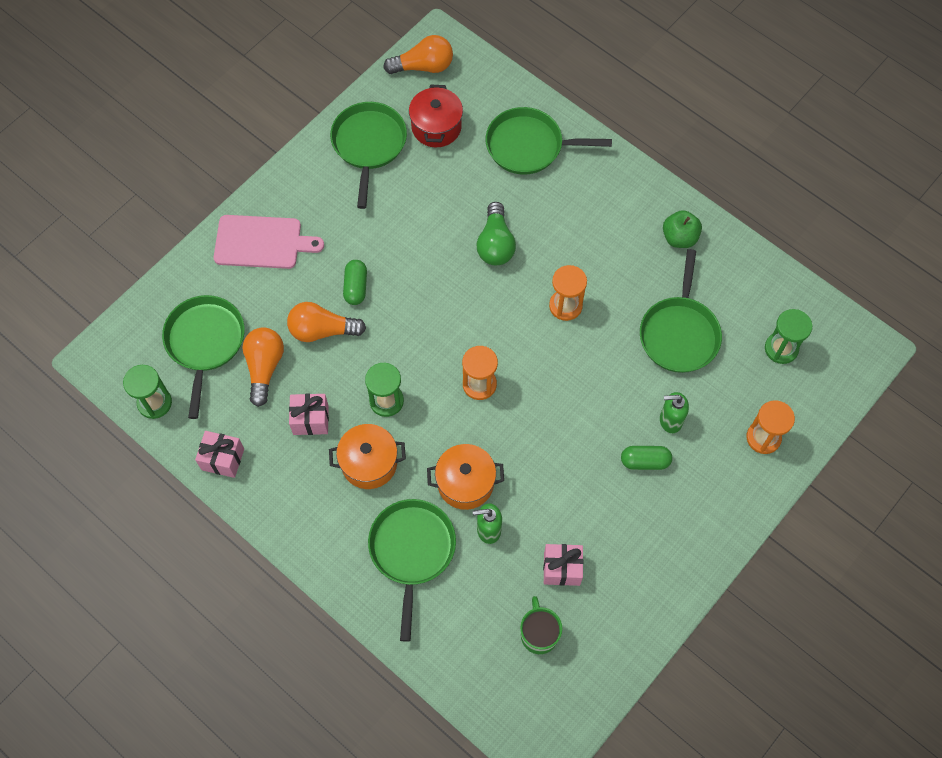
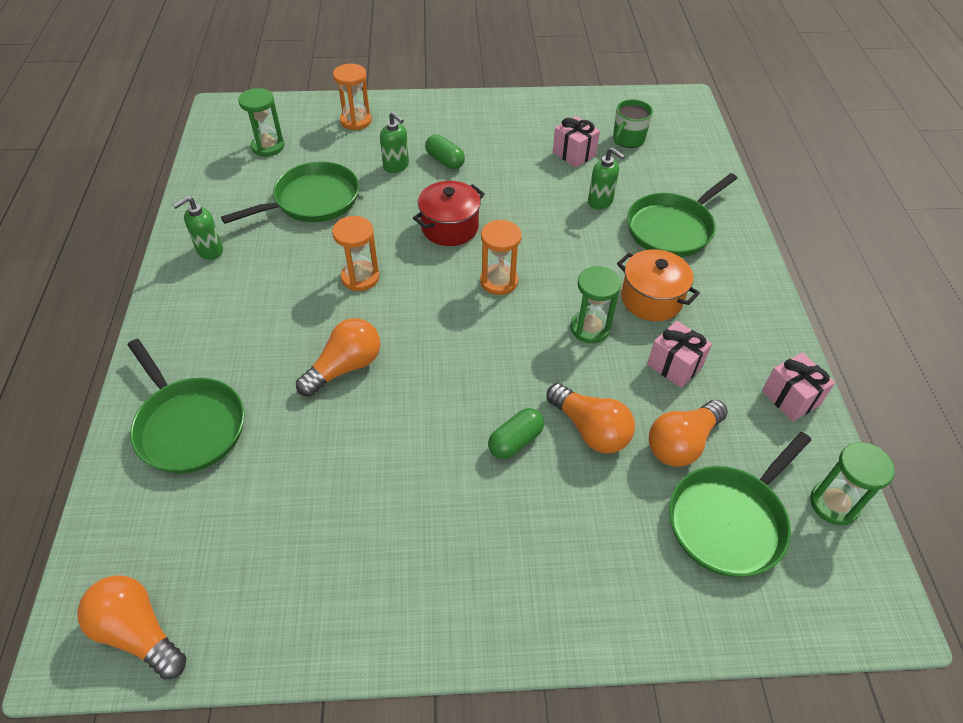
camera: 135 degrees left, 15 degrees down
(262, 242) = (567, 580): pink cutting board -> none
(369, 144) = (324, 588): green pan -> none
(436, 127) = (234, 535): red pot -> red pot (449, 227)
(465, 483) = (586, 235): orange pot -> none
(495, 244) = (345, 367): green light bulb -> orange light bulb
(679, 238) = (209, 250): green apple -> green soap dispenser

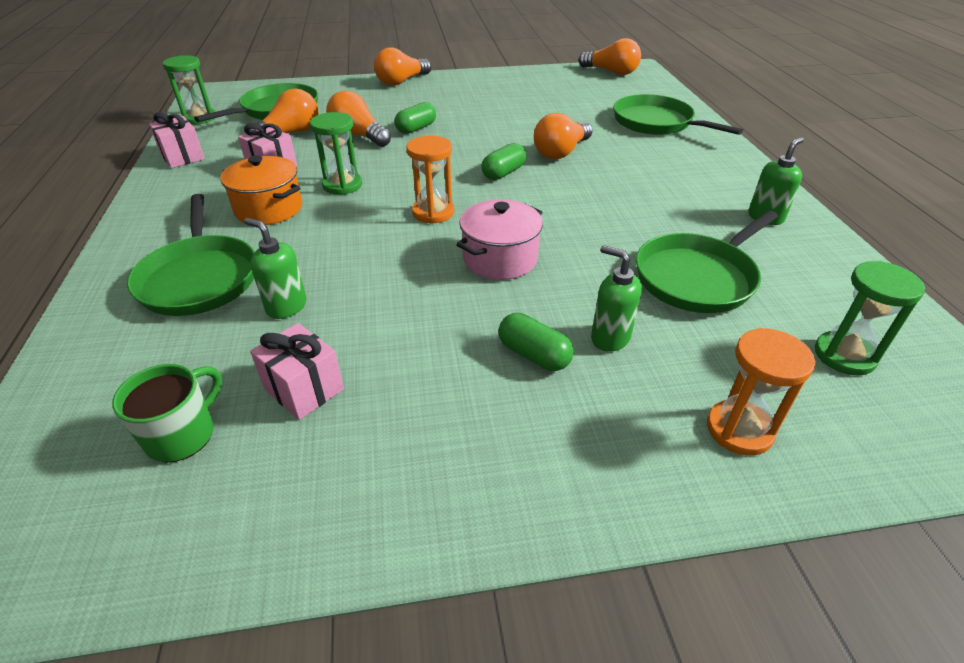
camera: 175 degrees right, 10 degrees down
(360, 277) = (583, 206): orange hourglass -> none
(421, 334) = (503, 173): none -> green capsule
(449, 227) = (500, 259): red pot -> pink pot
(544, 625) = (401, 81): none -> orange light bulb
(672, 229) = (200, 278): green pan -> green pan turned 120 degrees clockwise

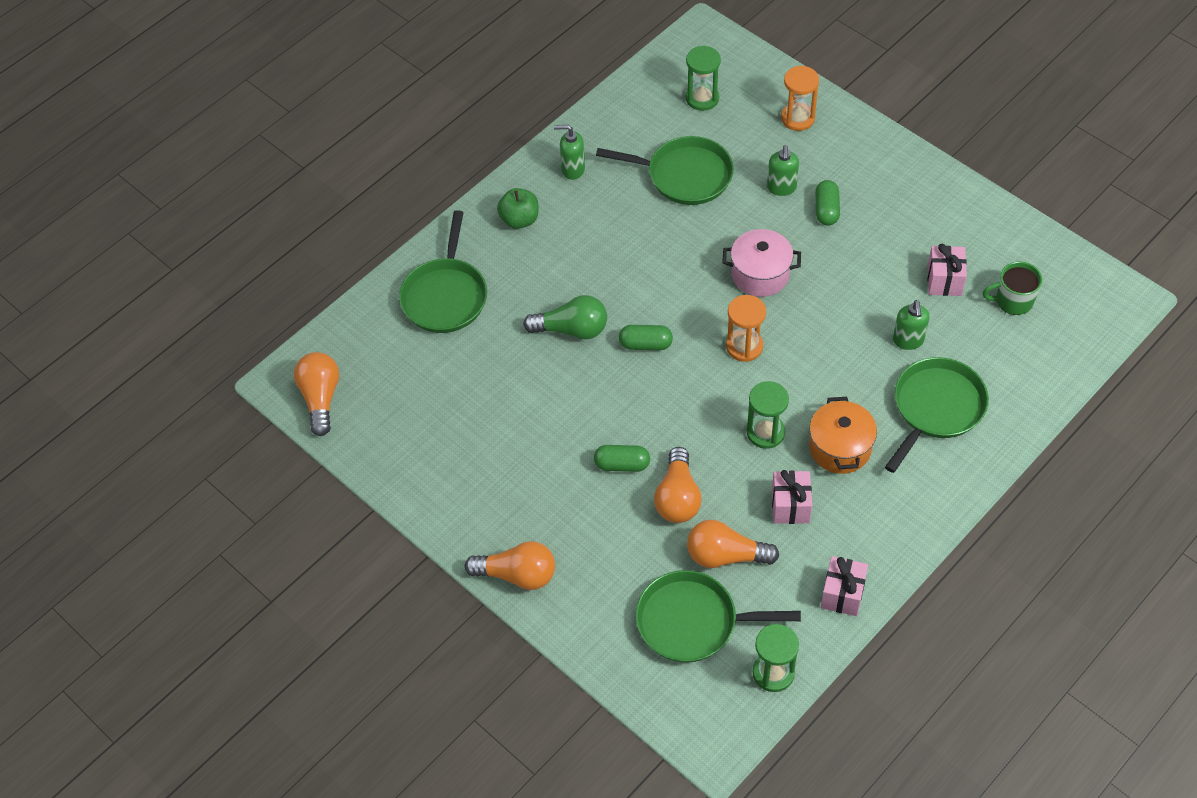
camera: 125 degrees left, 15 degrees up
(561, 152) = (572, 329): orange light bulb -> green light bulb
(715, 172) = (519, 220): none -> green apple

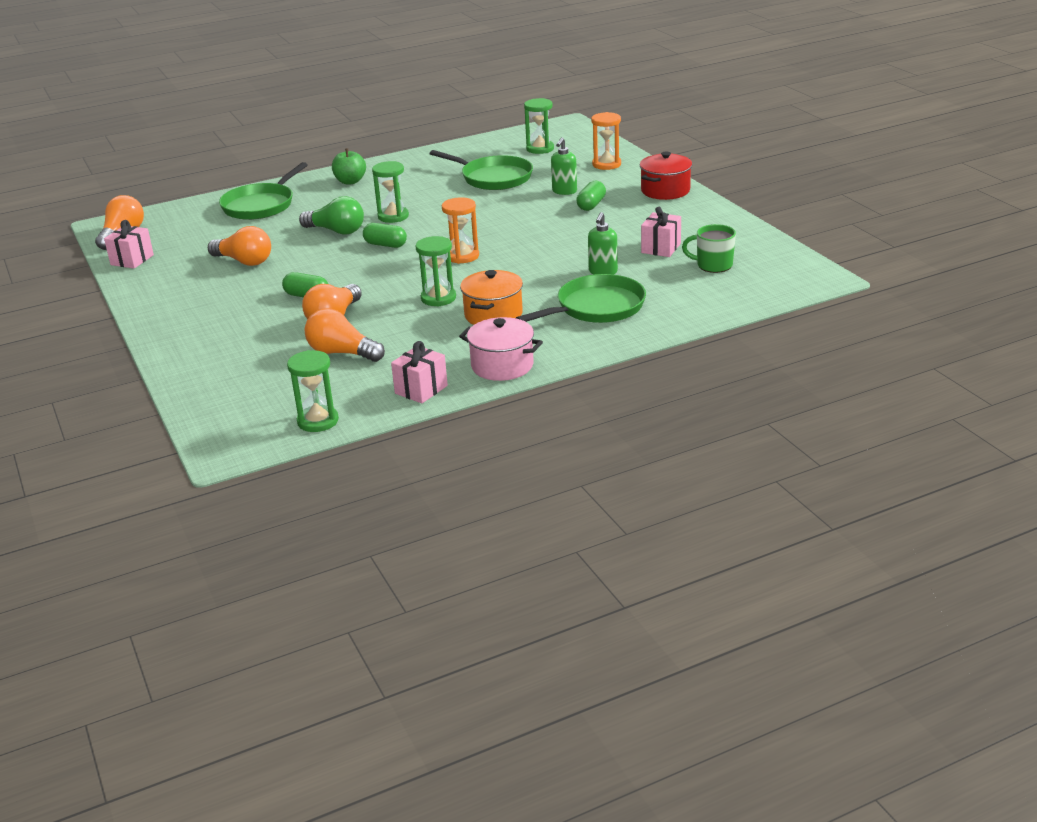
camera: 20 degrees right, 25 degrees down
(517, 575) = (167, 335): orange light bulb -> orange light bulb (244, 261)
(572, 169) = (412, 166): green soap dispenser -> none
(618, 284) = (393, 216): none -> green hourglass
(692, 622) = (279, 382): green pan -> none
(760, 274) = (509, 226): pink pot -> pink pot (502, 366)
(790, 506) = (422, 337): pink gift -> pink gift (132, 260)
(891, 162) = (665, 191): none -> red pot

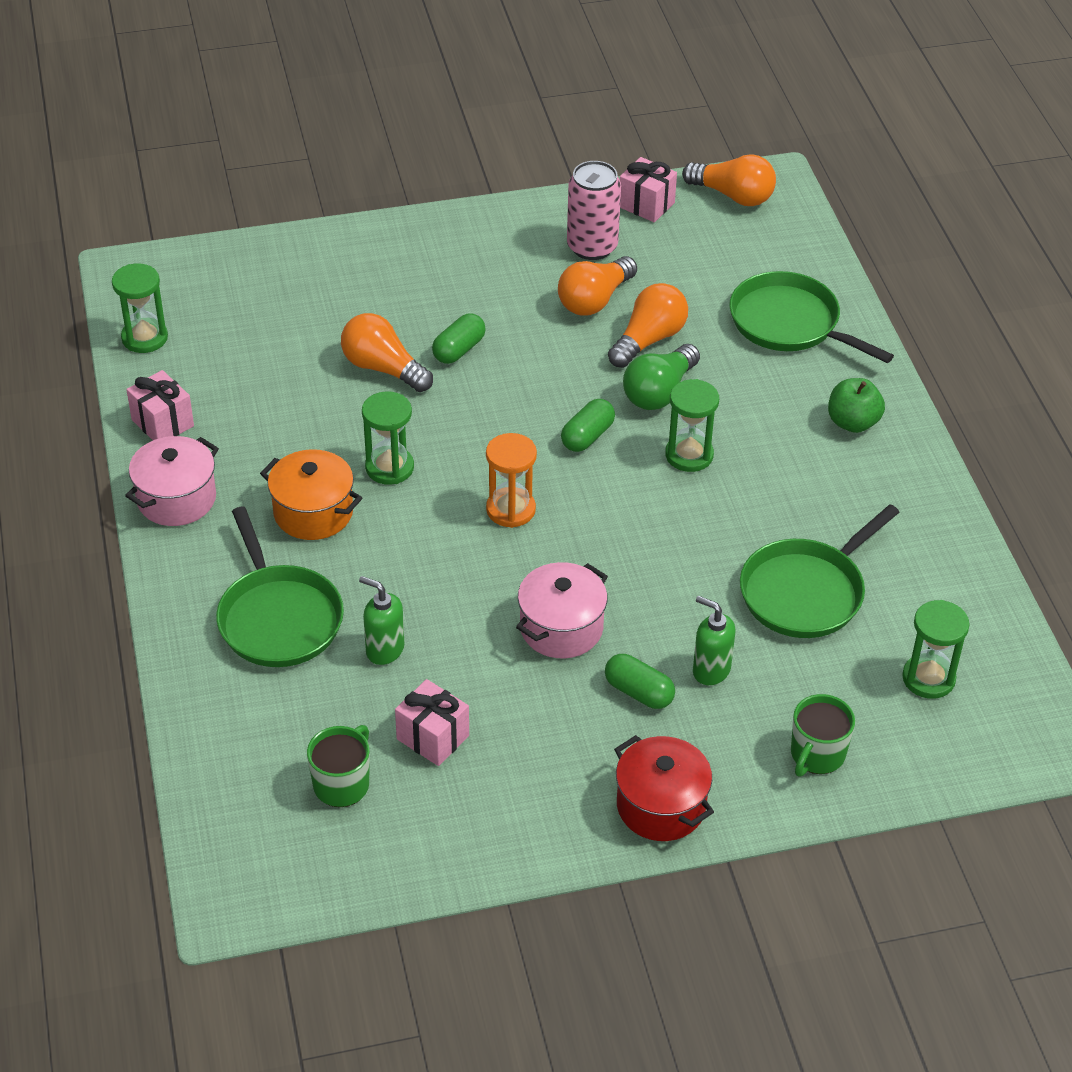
camera: 100 degrees right, 15 degrees up
(183, 270) = (592, 247): none -> pink can
(342, 353) = (288, 368): orange light bulb -> orange light bulb (649, 340)
(555, 229) = (561, 628): none -> pink pot
(606, 164) = (816, 755): orange hourglass -> green mug

